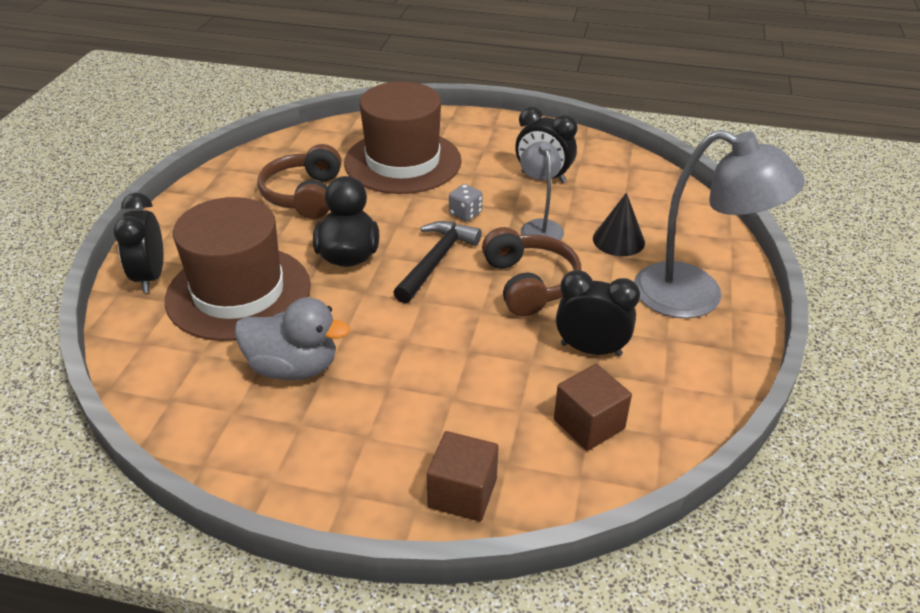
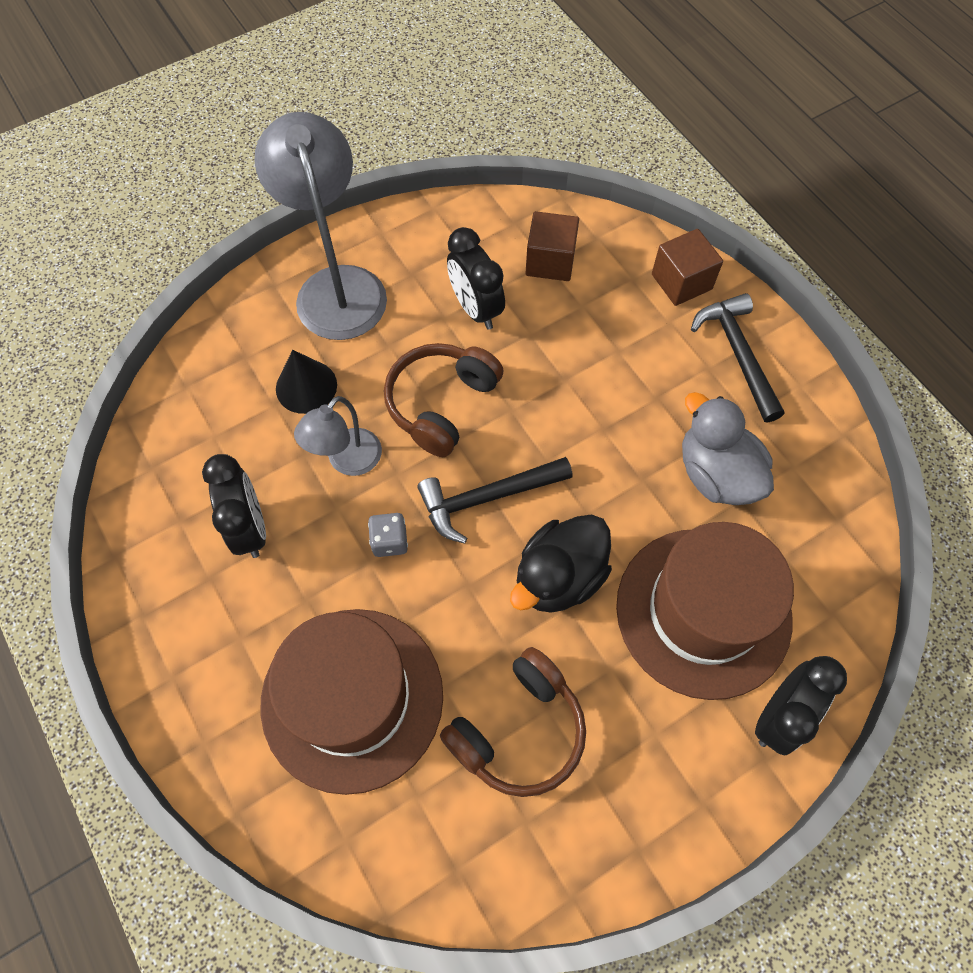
camera: 135 degrees left, 25 degrees up
(350, 465) = (738, 355): none -> black hammer

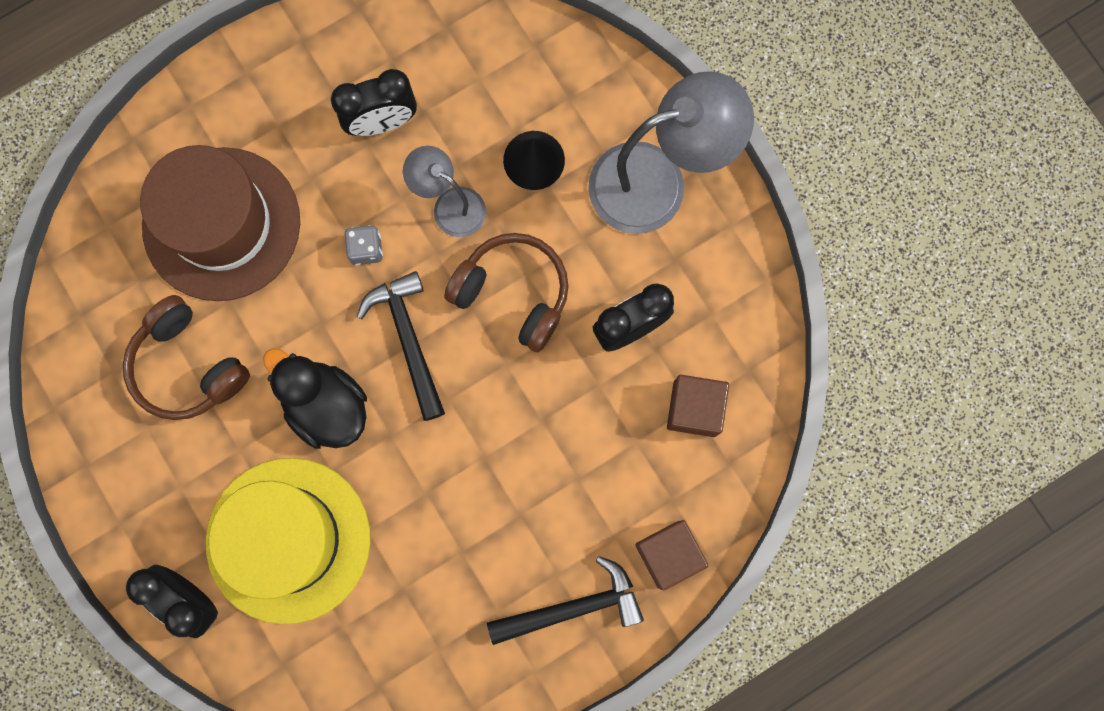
camera: 90 degrees right, 15 degrees up
(703, 612) = (288, 540): brown hat -> yellow hat
(716, 474) = (431, 568): grey duck -> none

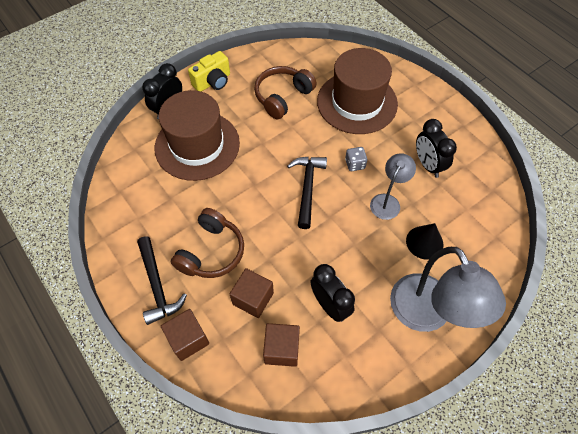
camera: 85 degrees right, 20 degrees down
(127, 507) = (213, 82): none -> yellow camera
(288, 540) = (197, 145): yellow hat -> brown hat
(326, 406) = (267, 154): black duck -> none
(408, 340) = (307, 188): black hammer -> black hammer turned 60 degrees counterclockwise
(513, 293) = (341, 238): brown headphones -> brown headphones (211, 252)
(609, 449) = (253, 298): none -> brown cube

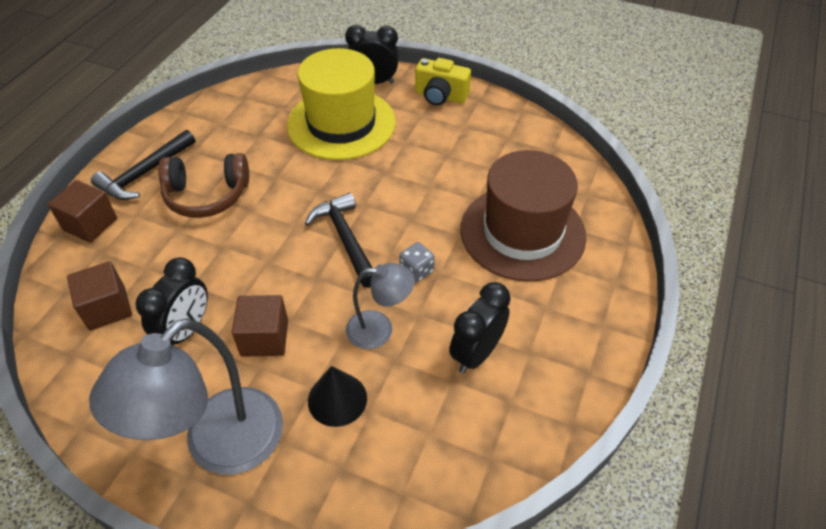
camera: 60 degrees right, 10 degrees down
(197, 145) = (341, 123): brown hat -> yellow hat
(253, 298) = (163, 255): brown cube -> brown cube (264, 338)
(282, 97) = (469, 160): brown headphones -> none
(307, 188) = (345, 239): black hammer -> black hammer turned 90 degrees counterclockwise

